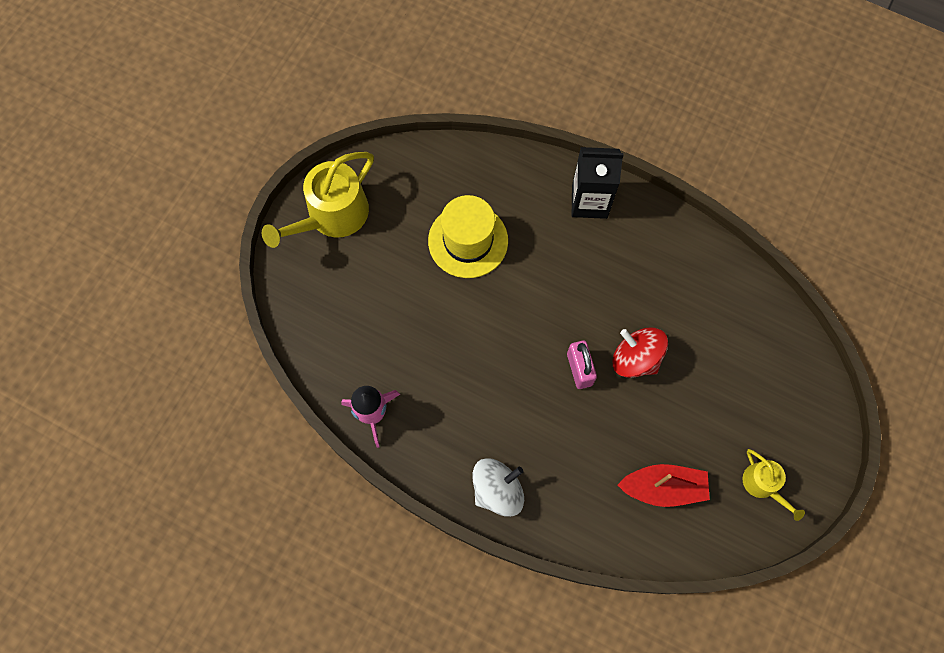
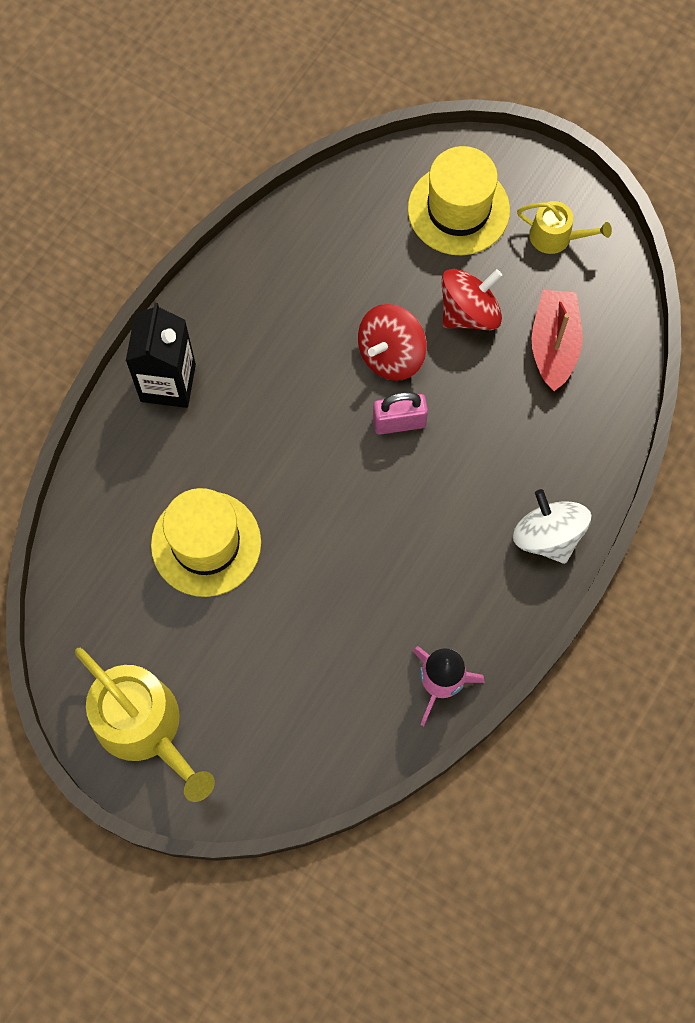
camera: 85 degrees left, 0 degrees up
(681, 417) = (469, 312): none -> red spinning top
(763, 485) = (556, 237): yellow watering can -> yellow watering can turned 45 degrees clockwise
(773, 403) = (458, 209): none -> yellow hat

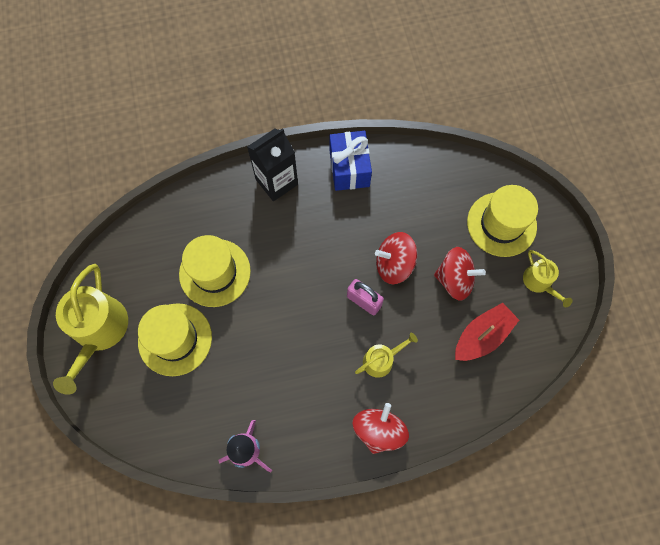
camera: 45 degrees right, 0 degrees up
(234, 294) = (349, 168): none -> blue gift
(239, 653) = (175, 339): none -> yellow hat
(479, 465) = (381, 360): none -> yellow watering can
(547, 536) = (378, 430): white spinning top -> red spinning top

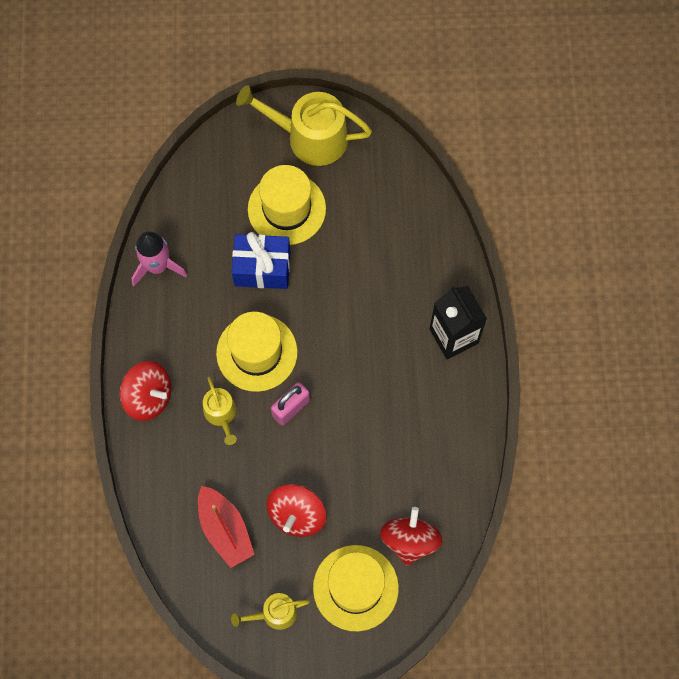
camera: 100 degrees right, 0 degrees up
(215, 272) = (353, 256): yellow hat -> yellow hat (257, 352)
(349, 168) = (458, 422): blue gift -> blue gift (262, 268)
(394, 264) = (327, 450): red spinning top -> red spinning top (410, 540)

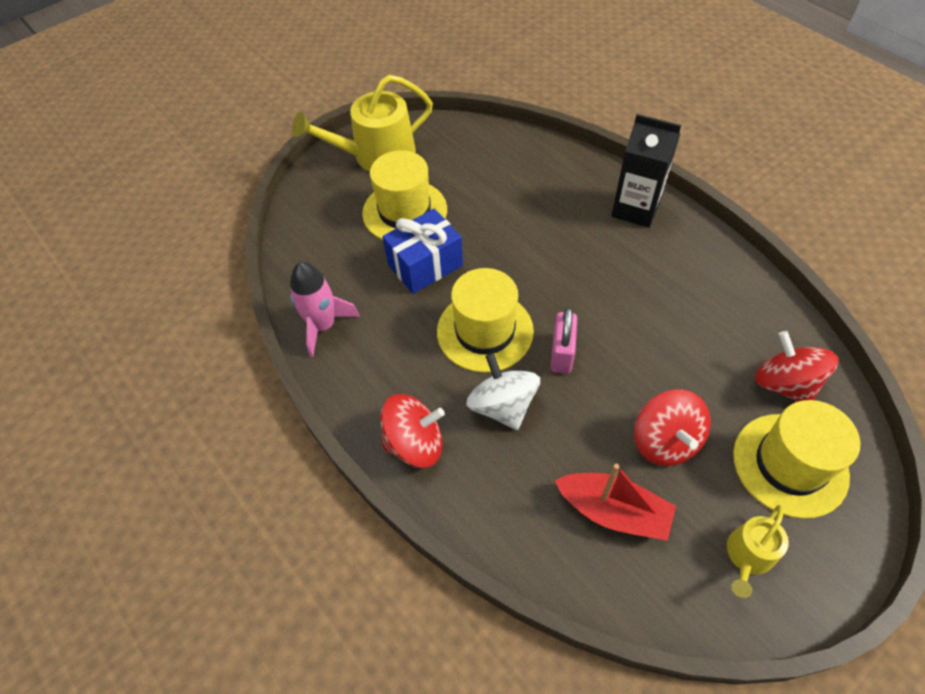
camera: 35 degrees left, 15 degrees down
(221, 414) = (502, 406): yellow watering can -> white spinning top

